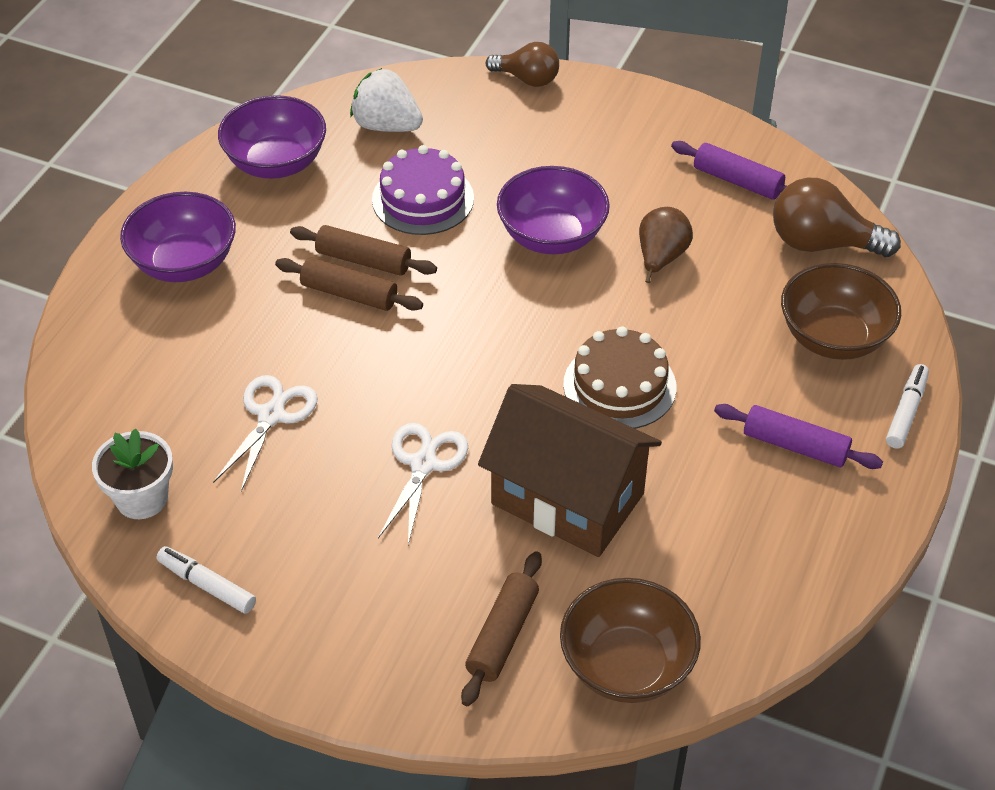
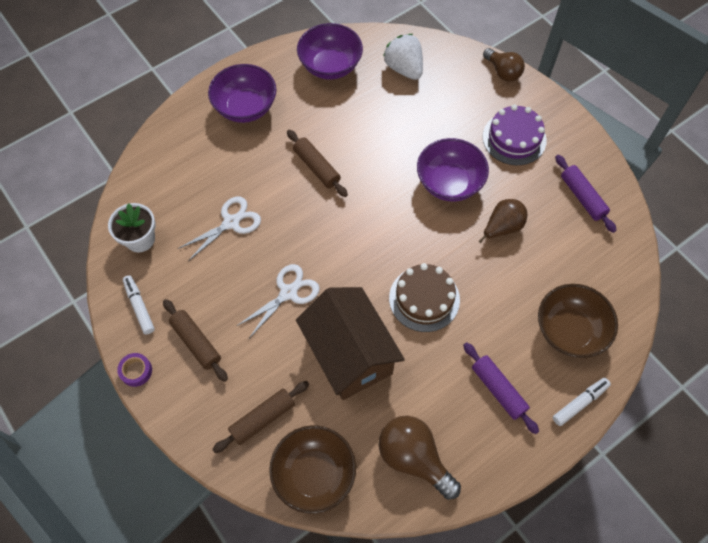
camera: 30 degrees right, 15 degrees up
(264, 670) = (136, 371): none -> purple tape
(363, 260) = (337, 149): brown rolling pin -> brown rolling pin (196, 342)
(423, 199) = (393, 125): purple cake -> purple cake (514, 138)
(822, 243) = (605, 264): brown light bulb -> brown light bulb (413, 458)

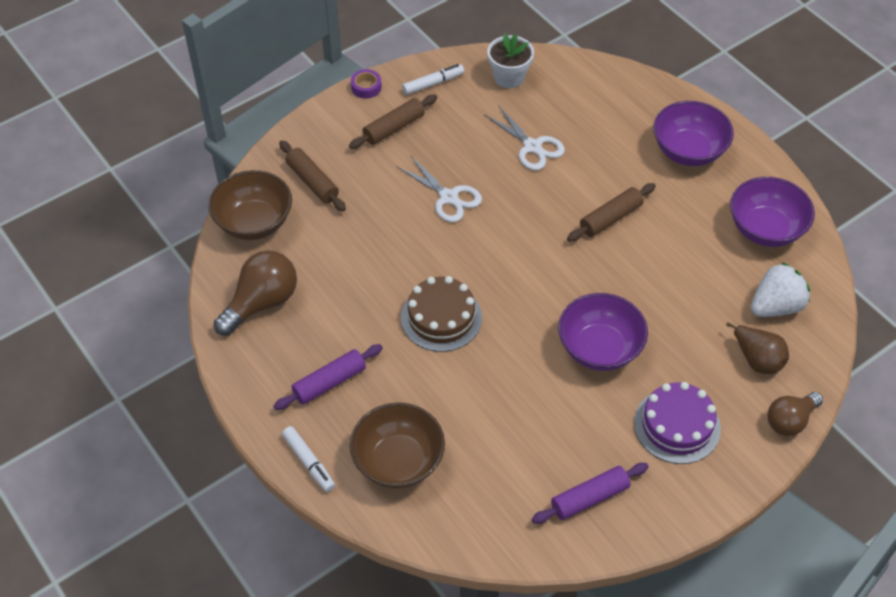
camera: 90 degrees right, 10 degrees down
(349, 355) = (376, 250): brown house -> none
(502, 227) = (538, 401): brown pear -> brown pear (757, 359)

